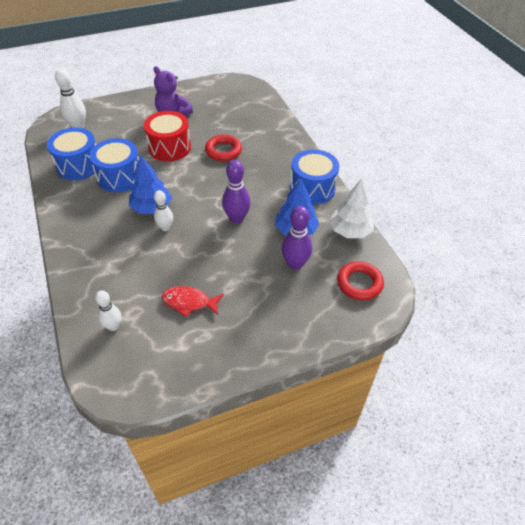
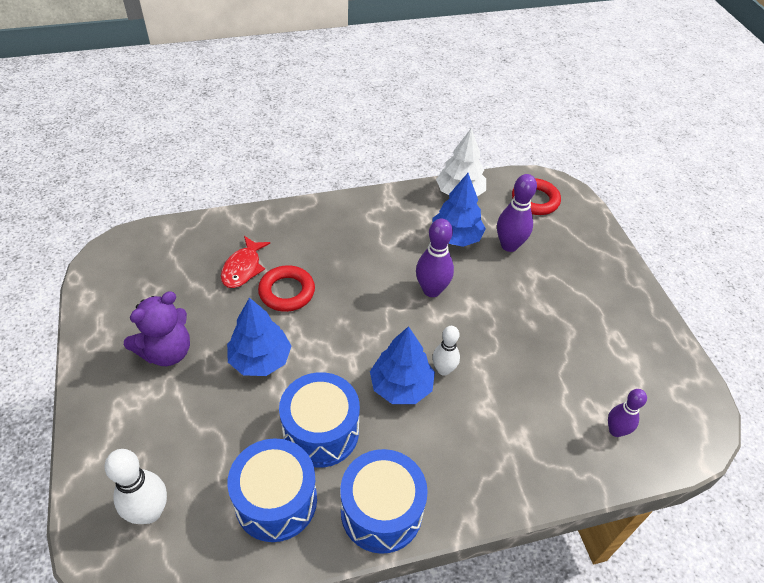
camera: 85 degrees left, 0 degrees up
(113, 326) = (615, 430): white bowling pin -> purple bowling pin
(169, 147) = (260, 359): red drum -> blue tree
(189, 302) = (571, 348): red fish -> red fish (243, 268)
(312, 188) = (384, 211): blue drum -> blue drum (381, 511)

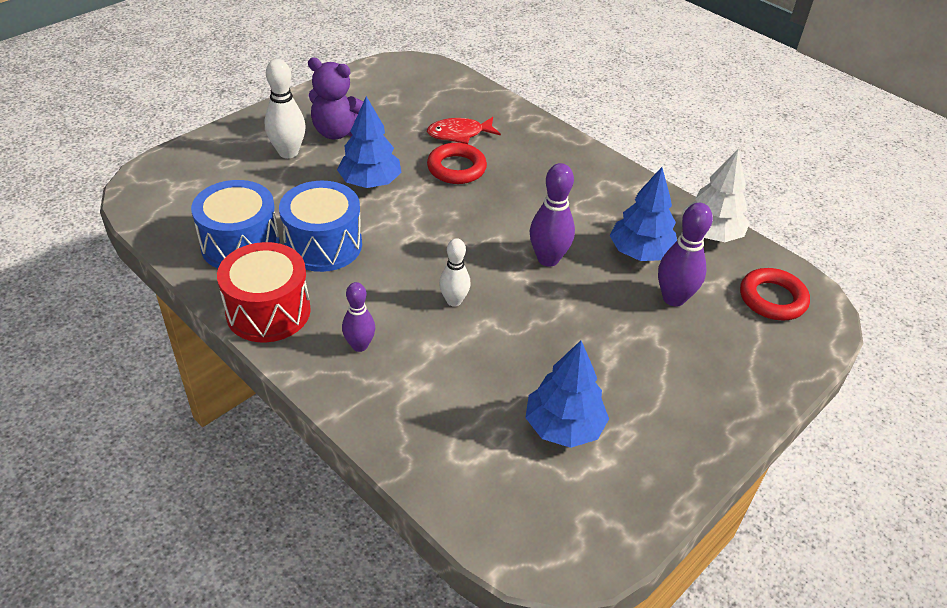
camera: 60 degrees right, 5 degrees down
(149, 512) = (192, 184): white bowling pin -> white bowling pin (288, 152)
(381, 511) = (268, 311): blue drum -> red drum
(401, 386) = (410, 278): blue tree -> blue tree (563, 426)
(615, 430) = (485, 467): purple bowling pin -> purple bowling pin (359, 345)

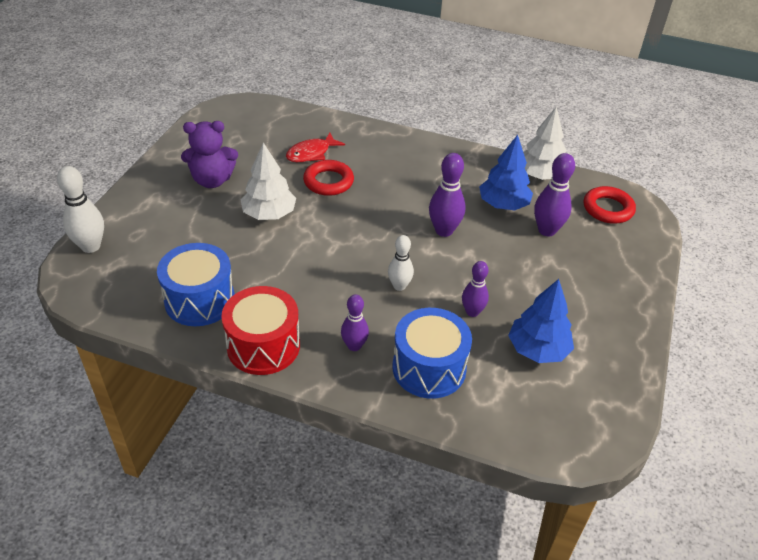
camera: 25 degrees left, 0 degrees up
(288, 152) = (183, 210): white bowling pin -> white bowling pin (91, 246)
(323, 245) = (268, 277): blue drum -> blue drum (429, 368)
(370, 182) = (269, 214): blue tree -> white tree
(516, 357) = (472, 312): none -> purple bowling pin

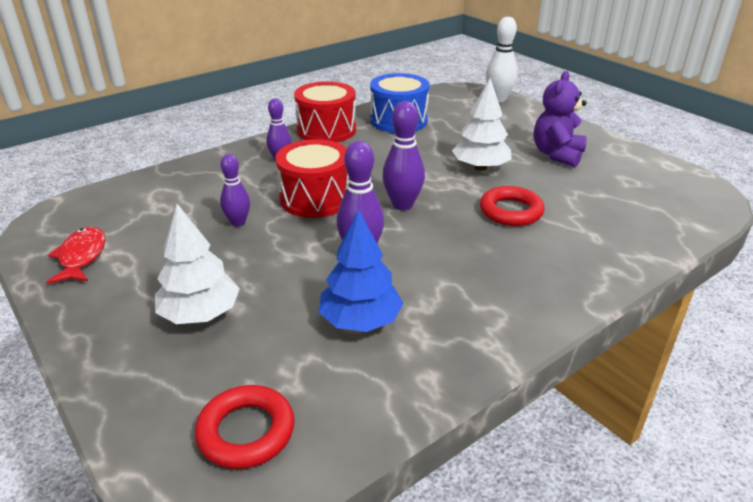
camera: 125 degrees right, 10 degrees down
(311, 153) = (576, 217): red fish -> red fish (81, 257)
(399, 286) = (315, 198): white bowling pin -> red drum
(429, 368) = (217, 180): blue drum -> none
(538, 349) = (152, 237): blue tree -> none
(540, 175) = (390, 397): white tree -> white tree (200, 314)
(547, 230) = (277, 333): purple bowling pin -> purple bowling pin (402, 205)

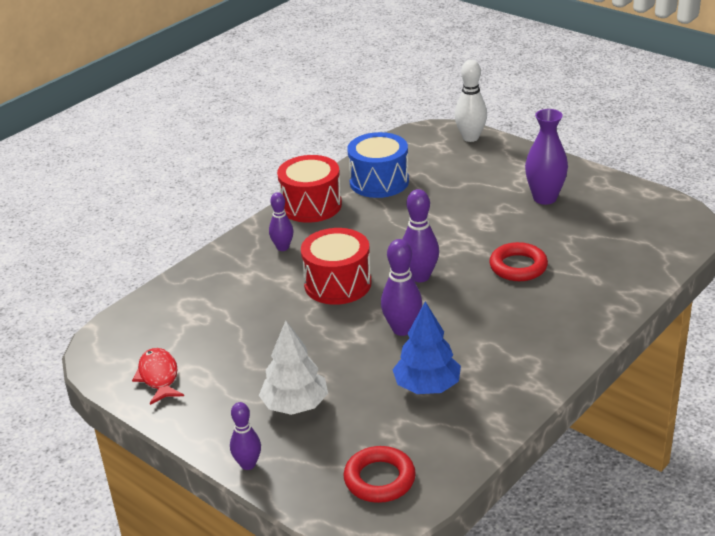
camera: 10 degrees left, 0 degrees up
(238, 222) = (279, 320): purple bowling pin -> purple bowling pin (248, 464)
(480, 167) = (477, 225): white tree -> none
(557, 155) = (545, 198): purple teddy bear -> purple vase

